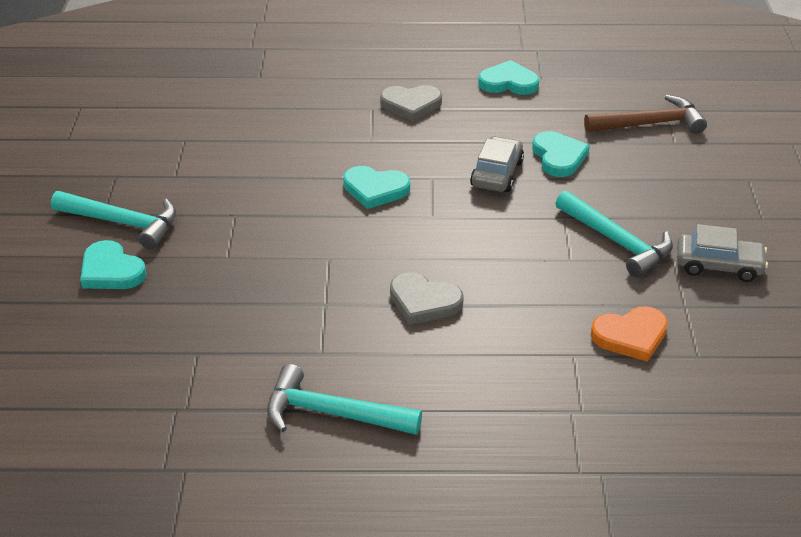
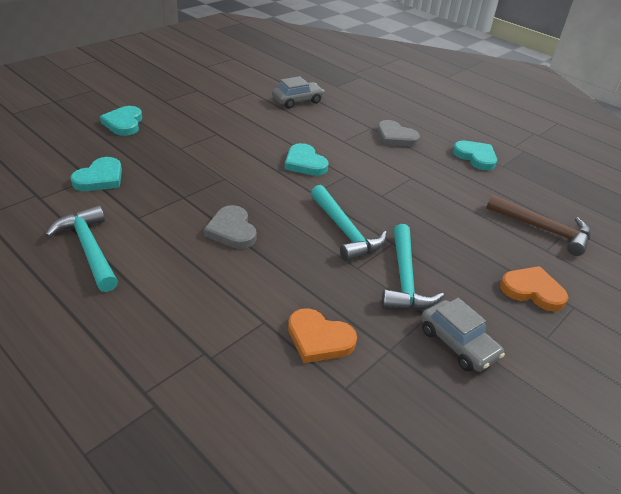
camera: 40 degrees right, 0 degrees up
(122, 223) = (164, 108): turquoise hammer -> turquoise hammer (345, 231)
(497, 174) = (388, 196): grey car -> grey car (297, 101)
(558, 157) = (444, 210): turquoise heart -> turquoise heart (100, 178)
(709, 186) = (532, 291): none -> orange heart

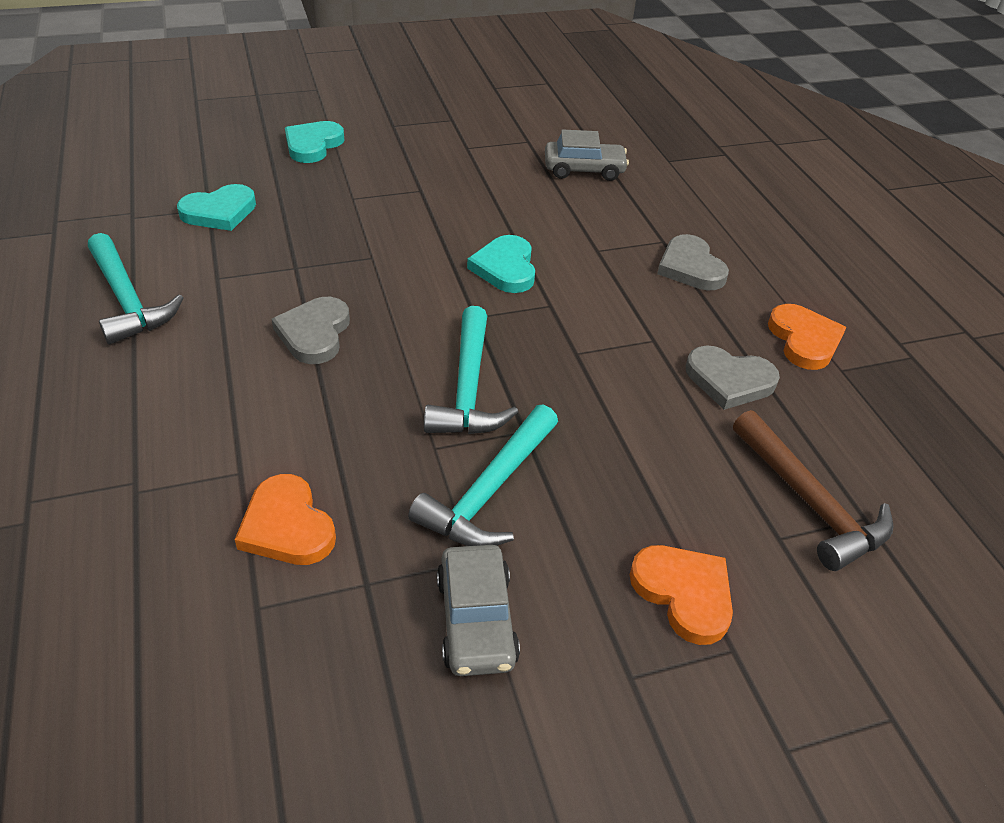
camera: 30 degrees right, 5 degrees up
(89, 249) = (127, 300): turquoise hammer -> turquoise hammer turned 150 degrees clockwise
(462, 186) = (729, 380): none -> grey heart
(475, 157) = (804, 340): turquoise heart -> orange heart

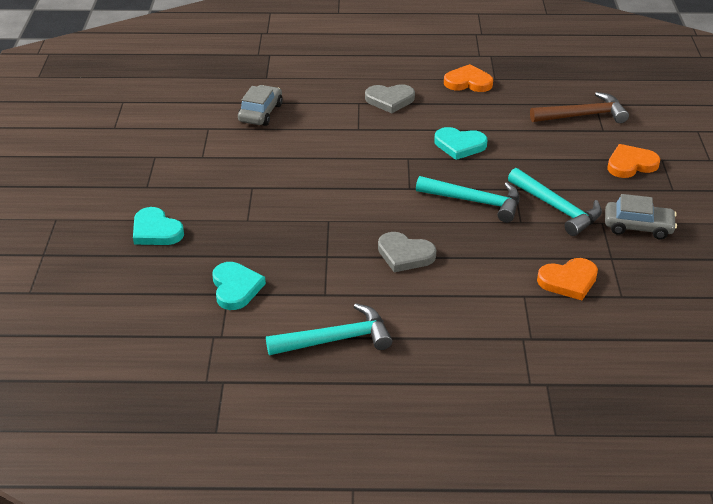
camera: 70 degrees left, 5 degrees down
(505, 268) = (363, 167): turquoise heart -> turquoise heart (459, 145)
(729, 380) = (493, 114): grey heart -> none

